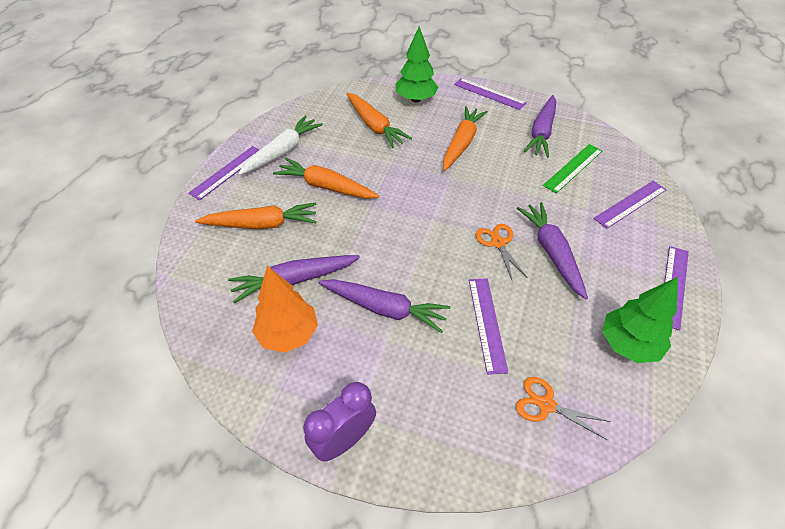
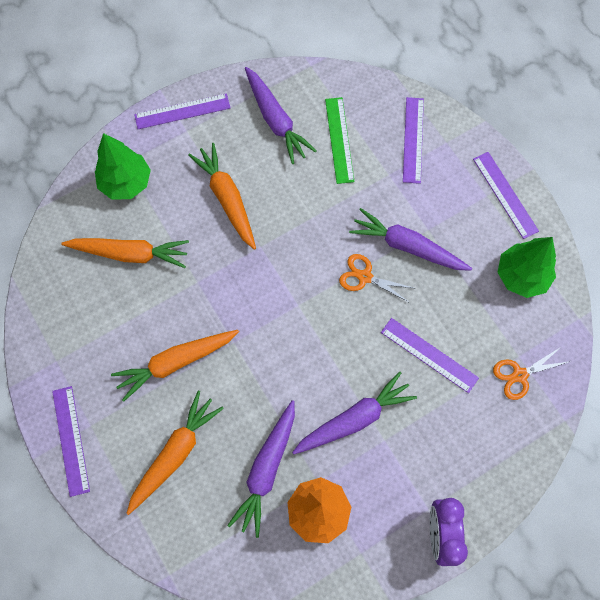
camera: 50 degrees left, 20 degrees up
(282, 151) = (88, 367): white carrot -> none

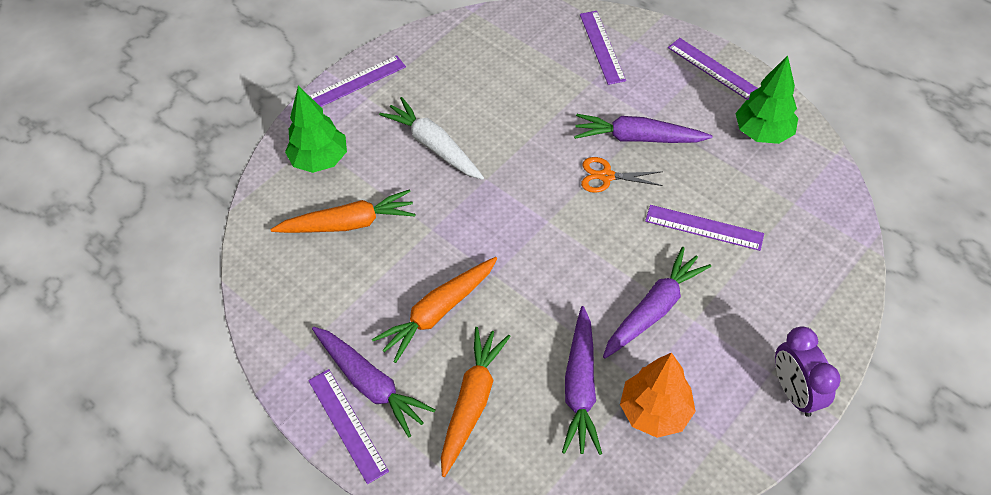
camera: 15 degrees left, 15 degrees down
(227, 199) = (434, 146): orange carrot -> white carrot
(276, 120) = (457, 65): purple carrot -> purple carrot (371, 384)
(339, 140) = (528, 65): green ruler -> none
(519, 375) = (803, 219): orange scissors -> none

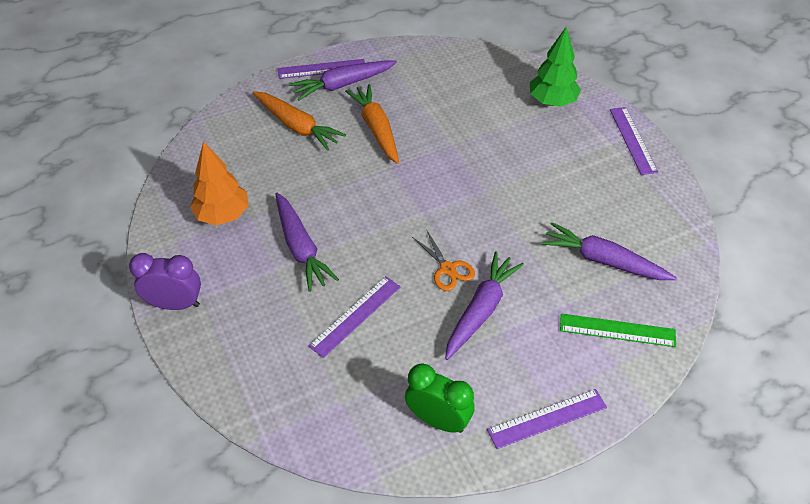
camera: 110 degrees right, 5 degrees down
(349, 223) = (481, 103): orange carrot -> none
(434, 146) = (537, 168): white carrot -> none
(580, 387) = (268, 182): purple carrot -> purple carrot (603, 260)
(602, 47) = (617, 330): purple ruler -> green ruler
(606, 176) = (447, 269): orange scissors -> orange scissors turned 120 degrees clockwise
(762, 133) = (438, 420): green tree -> green clock

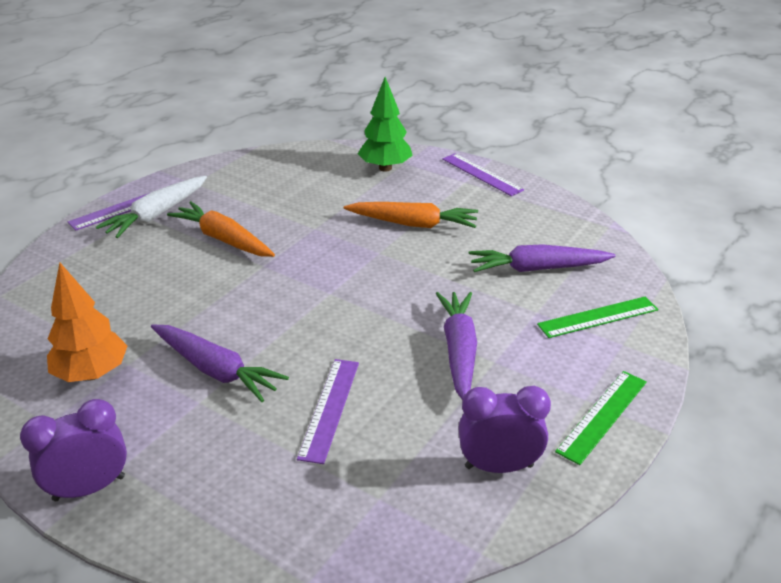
camera: 30 degrees left, 15 degrees down
(297, 126) = (129, 264): orange carrot -> orange carrot (413, 224)
(342, 85) = (156, 215): purple carrot -> white carrot
(438, 420) = (499, 466): green clock -> purple clock
(447, 269) = (396, 329): orange scissors -> none
(547, 418) = (602, 415): purple ruler -> green ruler

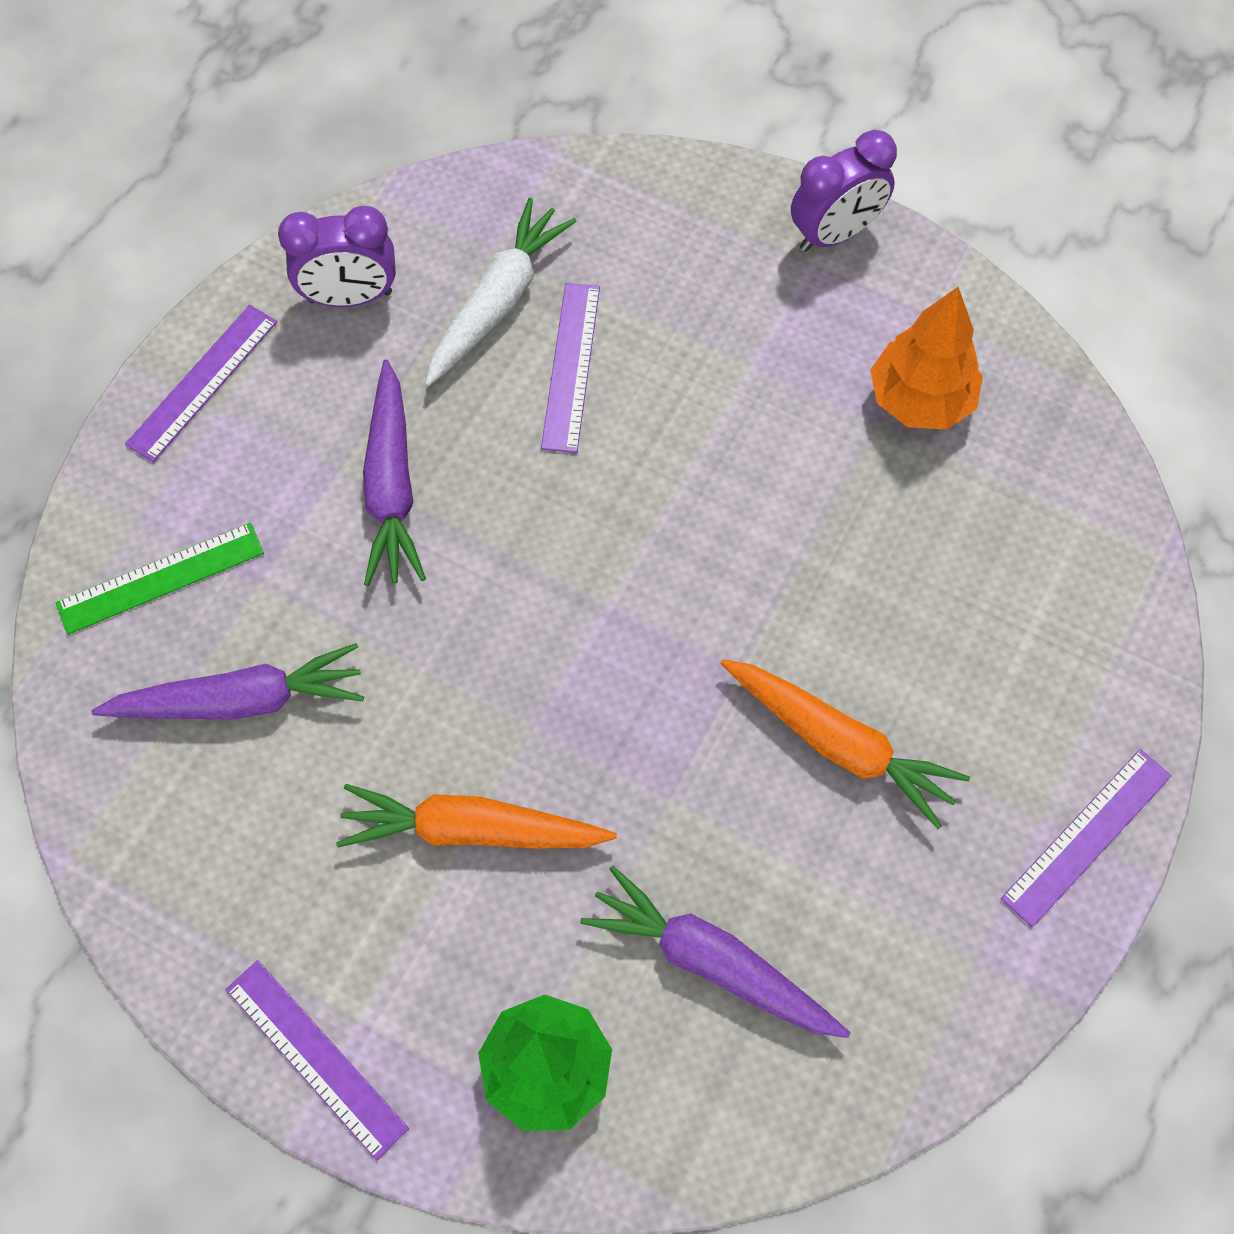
camera: 175 degrees right, 30 degrees up
(156, 215) = (1004, 819): white carrot -> white carrot (498, 302)
(216, 370) = (745, 420): purple carrot -> purple carrot (711, 962)
(602, 415) = (203, 382): green ruler -> purple ruler

